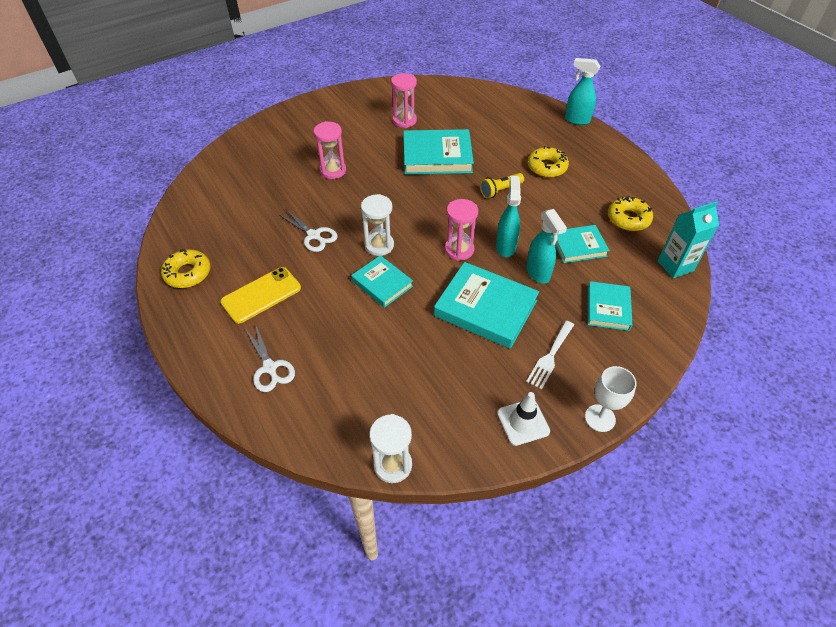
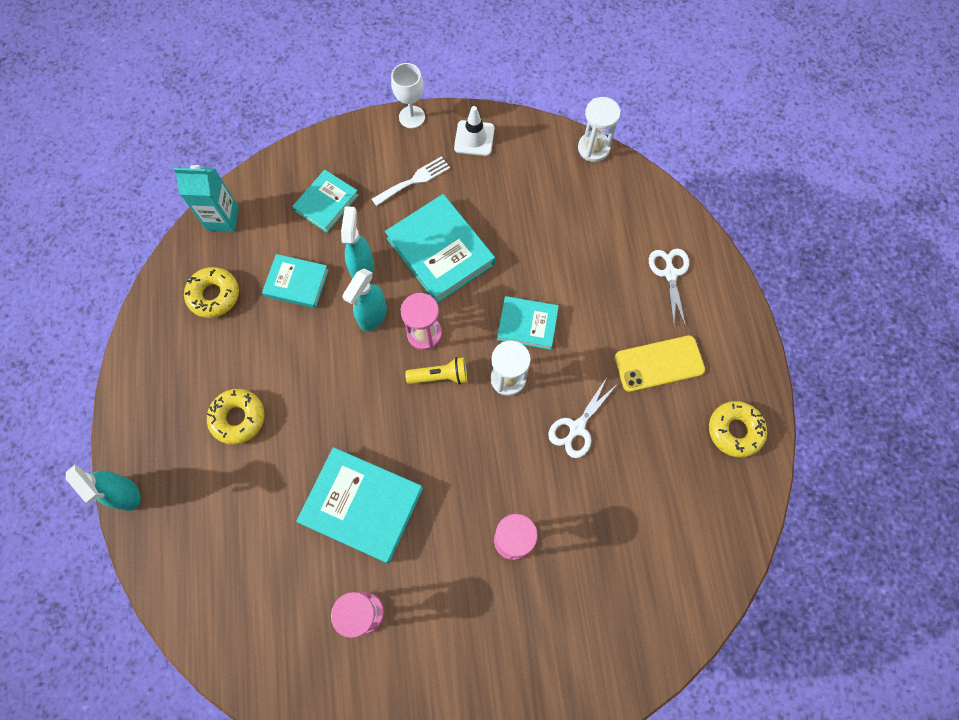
camera: 155 degrees left, 20 degrees up
(313, 235) = (577, 428): white scissors -> white scissors turned 120 degrees counterclockwise
(382, 283) = (527, 324): turquoise book -> turquoise book turned 60 degrees counterclockwise
(500, 191) = (322, 403): yellow flashlight -> yellow flashlight (440, 376)

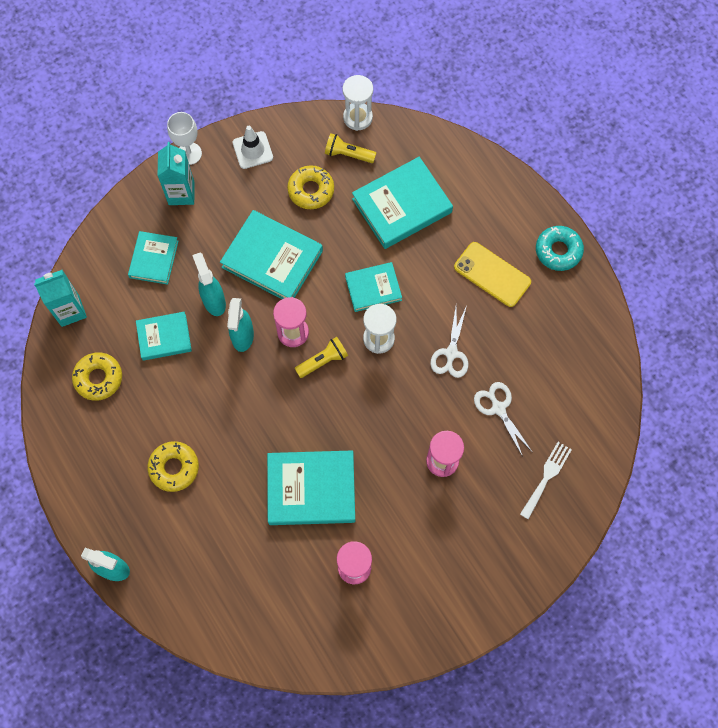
camera: 25 degrees left, 0 degrees up
(385, 151) = (181, 193): none -> turquoise carton
(414, 180) = (219, 208): white fork -> white fork (546, 477)
(566, 180) = (348, 154): none -> yellow flashlight
(597, 253) = (401, 205): none -> turquoise book
(659, 364) = (492, 274): yellow phone -> yellow phone turned 75 degrees clockwise
(670, 274) = (468, 198): white scissors -> white scissors (498, 408)
(735, 430) = (573, 301): yellow donut -> yellow donut (311, 190)
(742, 369) = (558, 251): none -> turquoise donut

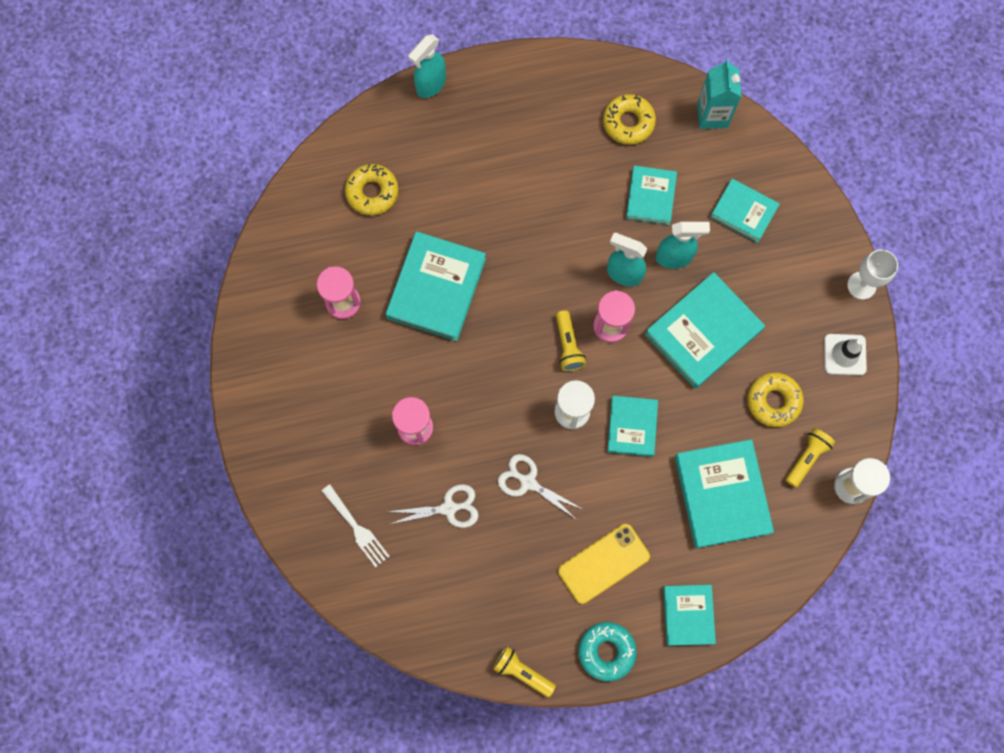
camera: 110 degrees right, 5 degrees up
(174, 468) = (508, 166): yellow donut -> yellow donut (372, 192)
(181, 193) = (814, 262): turquoise carton -> none
(505, 202) = (688, 615): none -> turquoise book
(601, 306) = (522, 672): none -> yellow flashlight

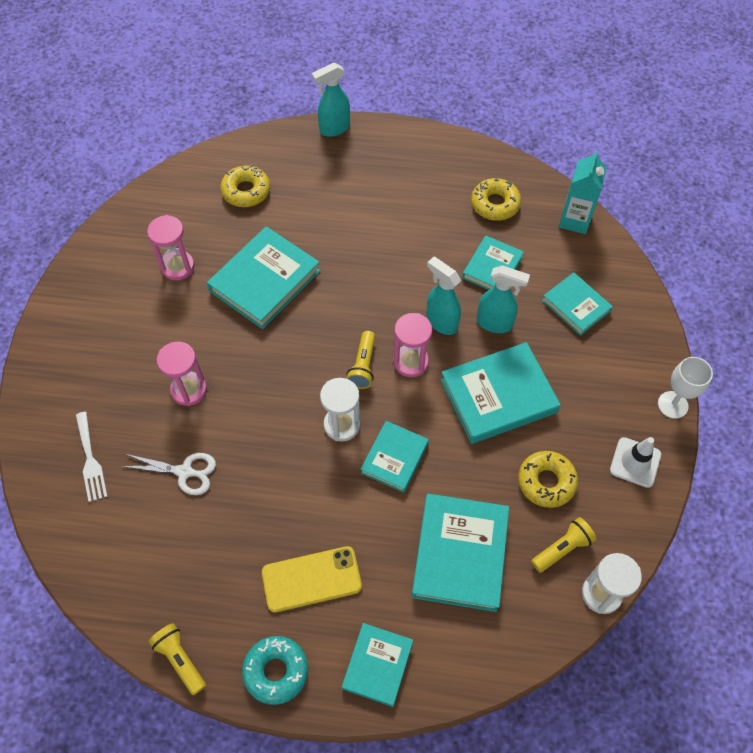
camera: 20 degrees right, 15 degrees down
(528, 482) = (271, 474): white scissors -> none

